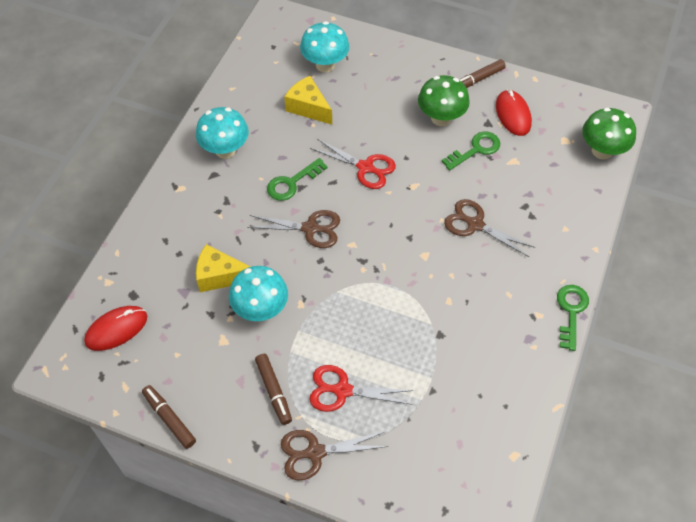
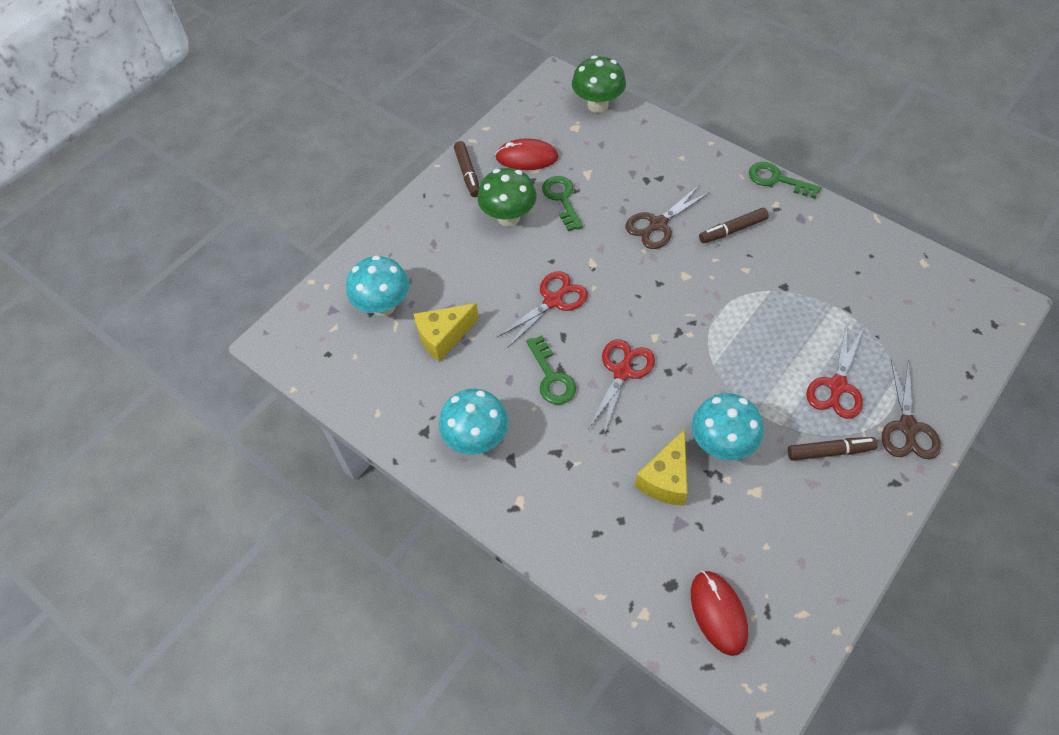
camera: 70 degrees left, 0 degrees up
(169, 418) = (851, 568): brown marker -> brown marker (732, 230)
(310, 228) = (622, 372): brown scissors -> red scissors

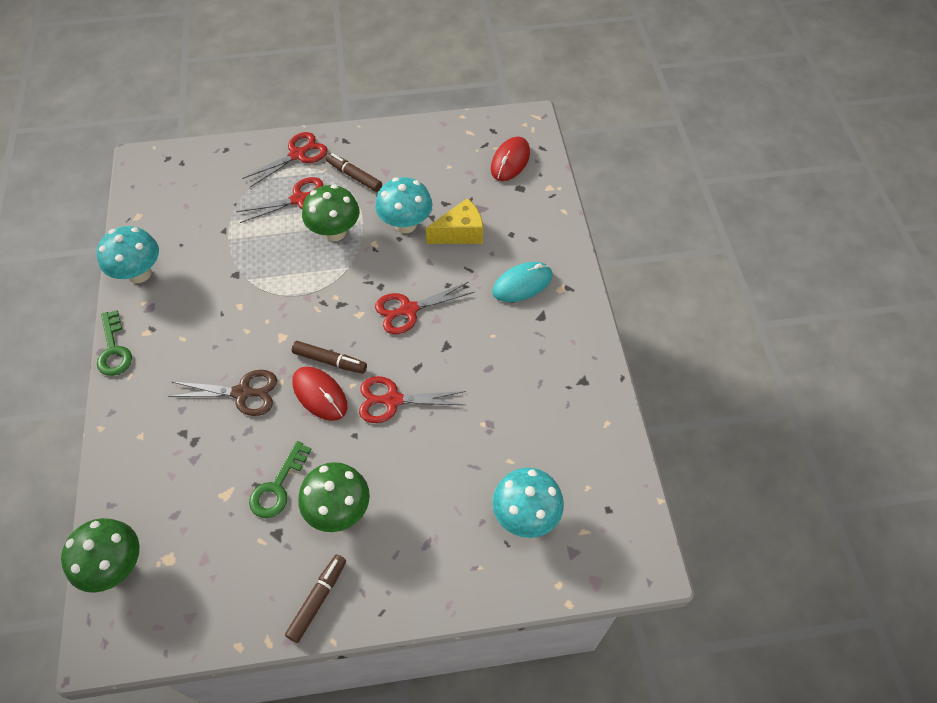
camera: 140 degrees left, 0 degrees up
(443, 337) = (503, 443): yellow cheese -> none
(476, 439) = (551, 347): turquoise mushroom -> turquoise mushroom (139, 274)
(527, 157) = (249, 565): red mouse -> red mouse (320, 394)
(551, 377) = (458, 345): green key -> none
(557, 476) = (522, 284): none -> turquoise mouse
(732, 230) = (203, 340): brown marker -> brown marker (330, 361)
(766, 384) = (335, 232): none -> green mushroom
(907, 427) = (297, 155): brown scissors -> red scissors

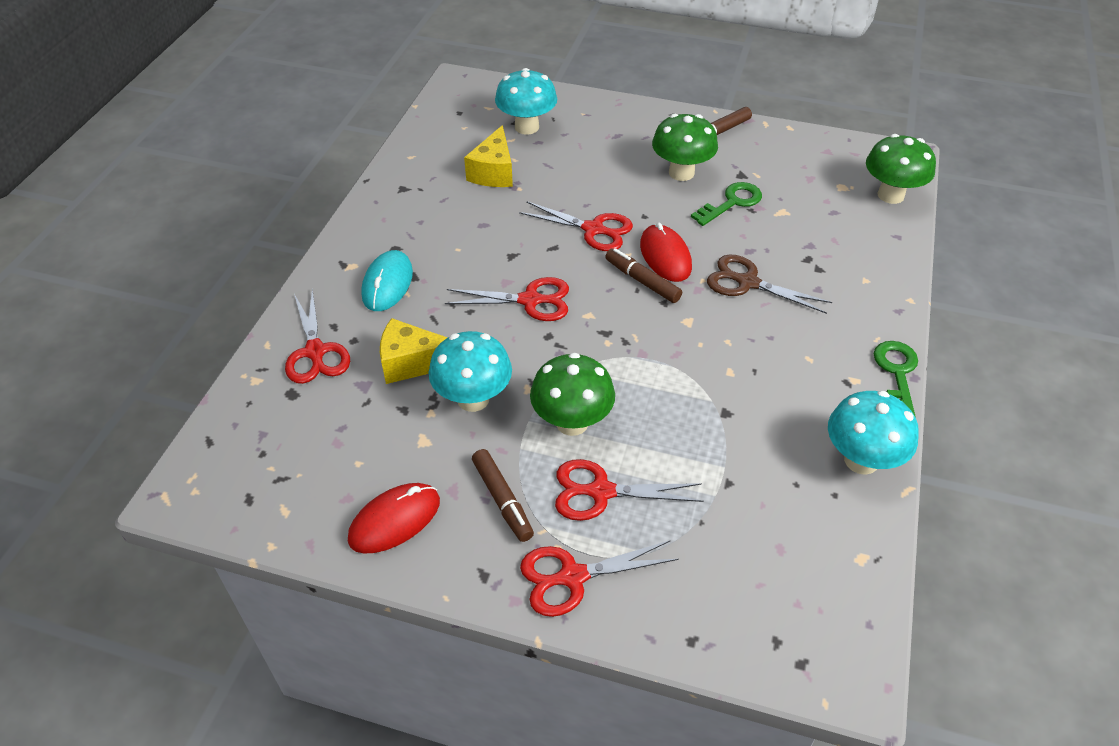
camera: 155 degrees left, 10 degrees down
(510, 161) = (269, 437): red mouse -> red mouse (394, 520)
(518, 434) = (493, 172): none -> yellow cheese
(522, 284) = (387, 283): turquoise mouse -> turquoise mouse turned 75 degrees counterclockwise
(529, 217) = (315, 352): none -> red scissors

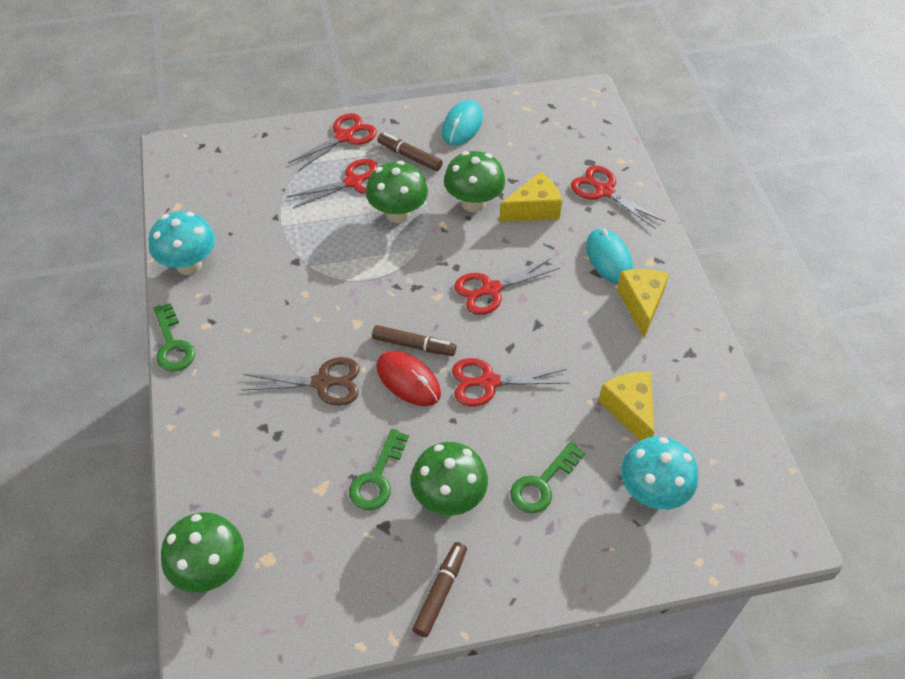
camera: 150 degrees right, 5 degrees up
(394, 520) = (462, 125): red mouse -> turquoise mouse
(401, 235) = (641, 304): none -> yellow cheese
(473, 399) = (473, 203): turquoise mushroom -> green mushroom
(603, 157) = (542, 484): none -> green key

